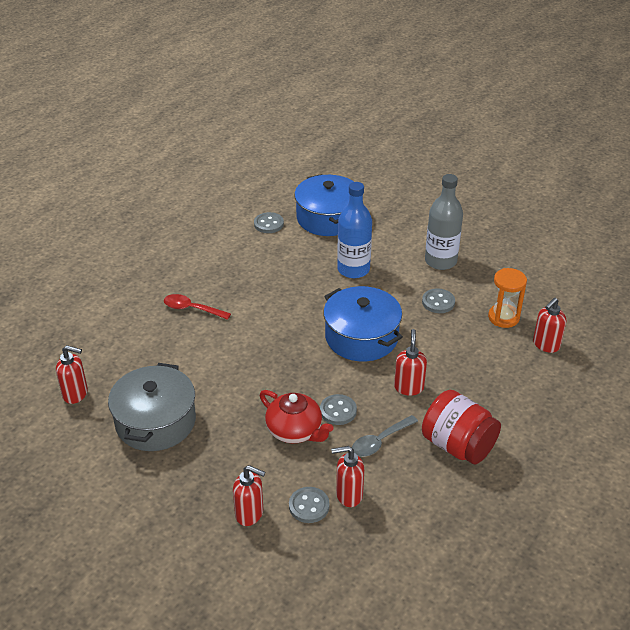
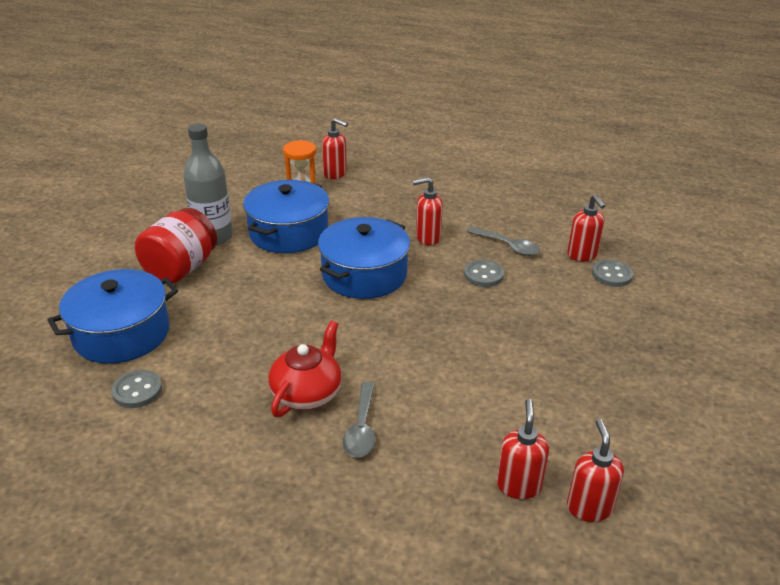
camera: 105 degrees left, 5 degrees down
(155, 422) = (583, 407): grey pot -> none
(192, 309) = (361, 428): red spoon -> grey spoon
(249, 514) = (649, 308): red soap dispenser -> red soap dispenser (518, 485)
(295, 431) = (527, 297): red teapot -> red teapot (307, 393)
(353, 269) = (240, 296): blue bottle -> none
(438, 302) = (288, 232): grey button -> blue pot
(458, 445) = (486, 207): red jar -> red jar (181, 269)

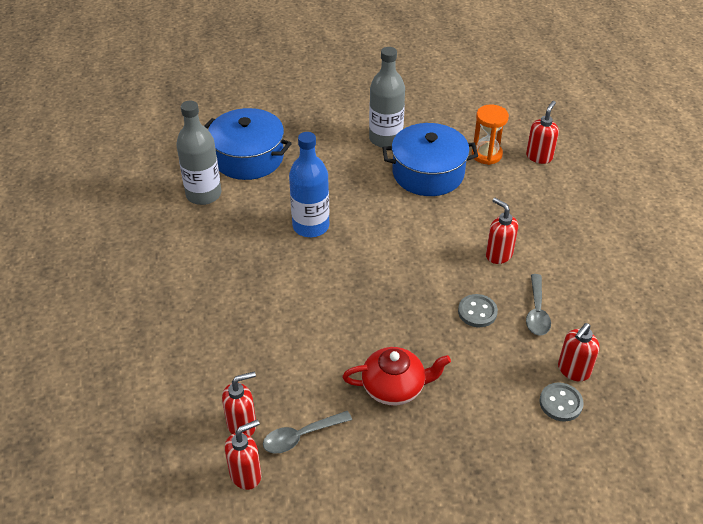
camera: 60 degrees right, 10 degrees up
(137, 390) = (203, 194): grey button -> grey bottle
(181, 269) = (335, 144): red jar -> none
(279, 329) = (311, 226): none -> blue bottle
(307, 393) = (256, 272): red teapot -> red teapot (394, 387)
(335, 174) = (539, 157): red soap dispenser -> red soap dispenser turned 150 degrees counterclockwise
(361, 428) = (242, 316): grey spoon -> grey spoon (301, 436)
(364, 274) = (412, 240): blue pot -> none

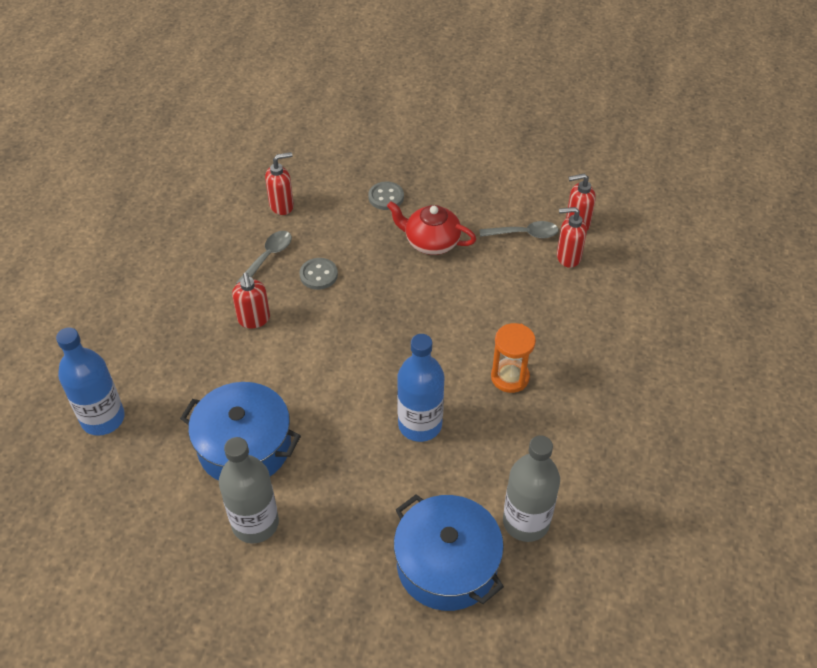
camera: 155 degrees left, 5 degrees up
(486, 154) = (157, 446): orange hourglass -> orange hourglass (510, 377)
(539, 157) = (103, 418): red soap dispenser -> blue bottle
(560, 403) = (312, 189): grey button -> grey button (386, 197)

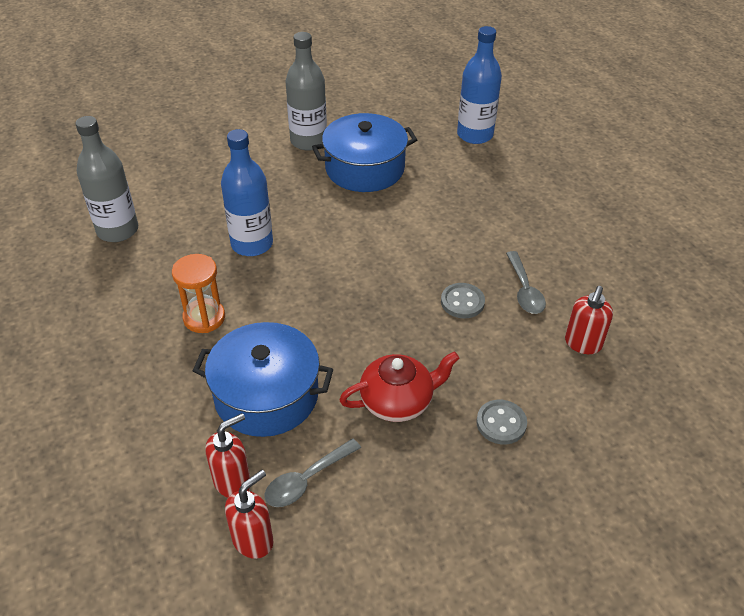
camera: 140 degrees right, 5 degrees down
(254, 319) = (465, 239): red soap dispenser -> none
(447, 564) = (160, 183): blue pot -> blue pot (266, 395)

